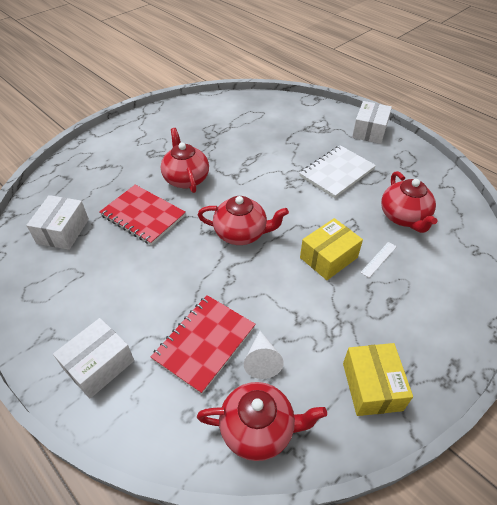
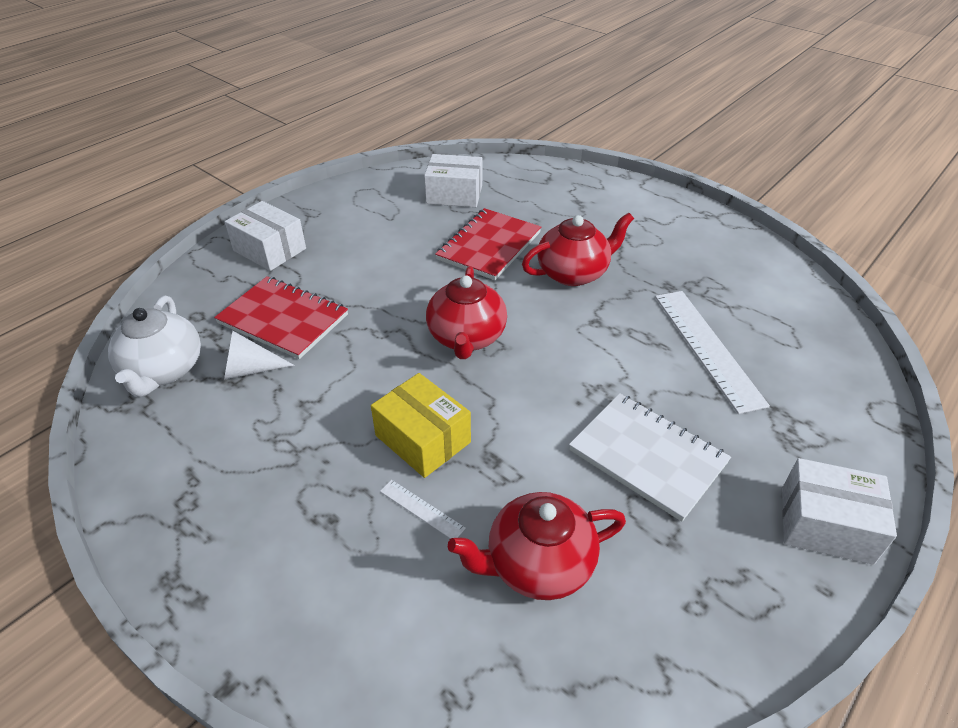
camera: 85 degrees right, 5 degrees down
(258, 429) = (164, 371): red teapot -> white teapot
(262, 140) = (707, 348): none -> white ruler
(372, 386) = (186, 481): yellow box -> none

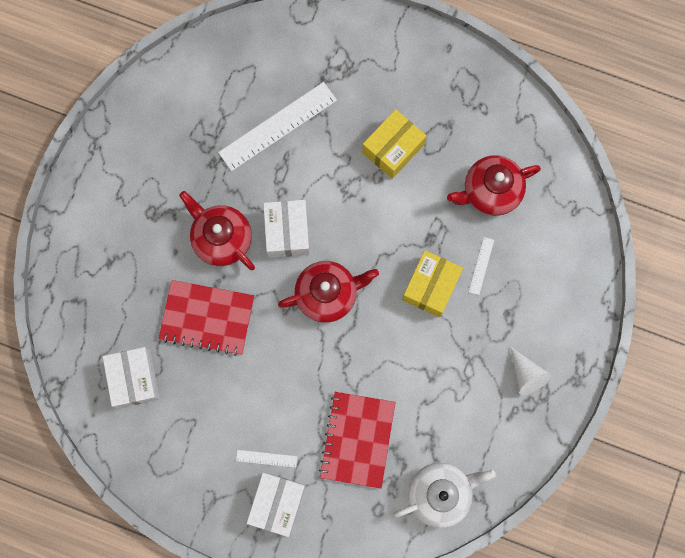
camera: 110 degrees left, 35 degrees up
(250, 369) = (416, 433): white cone -> white cone (526, 375)
(318, 252) = (266, 458): none -> white ruler
(538, 564) = (490, 191): red teapot -> red teapot turned 105 degrees clockwise
(647, 456) = (393, 148): white notebook -> yellow box
(825, 524) = (406, 48): white box -> white box (287, 232)

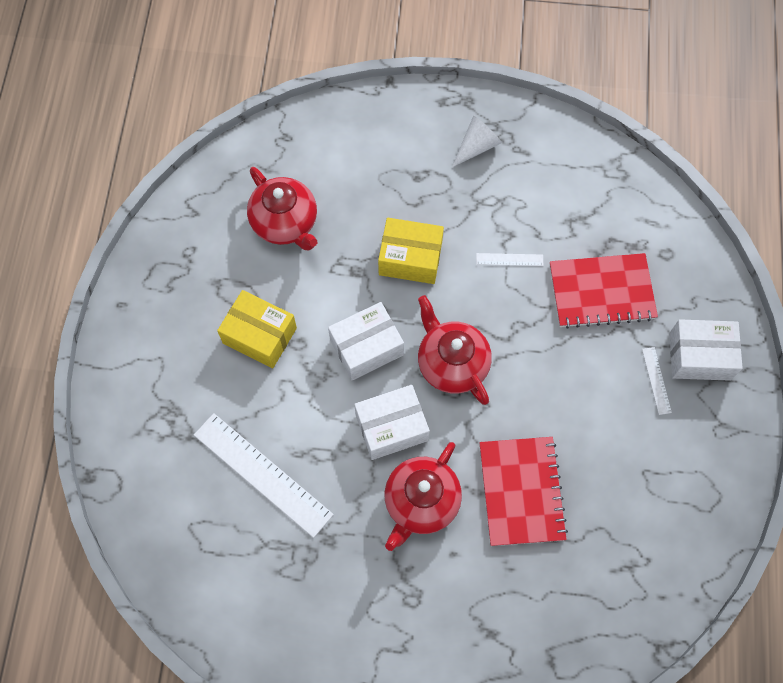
camera: 105 degrees left, 10 degrees down
(134, 379) = (621, 557): white box -> white box (366, 347)
(440, 493) = (627, 199): white teapot -> none
(481, 265) = (372, 214): white ruler -> white ruler (509, 259)

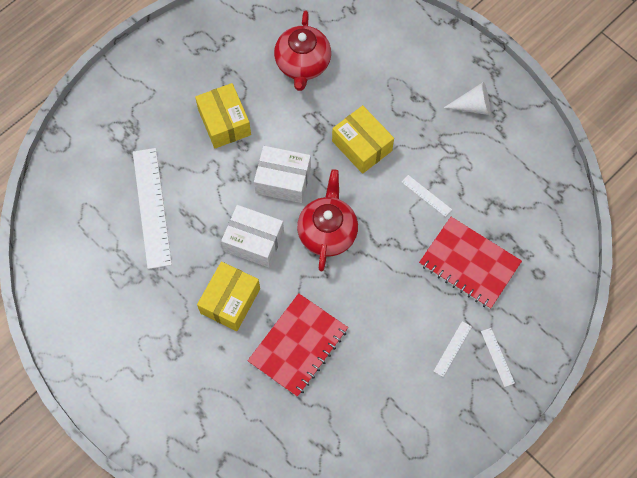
camera: 40 degrees right, 0 degrees up
(421, 502) = (230, 301): red teapot -> yellow box
(699, 356) = (497, 357): white box -> white ruler

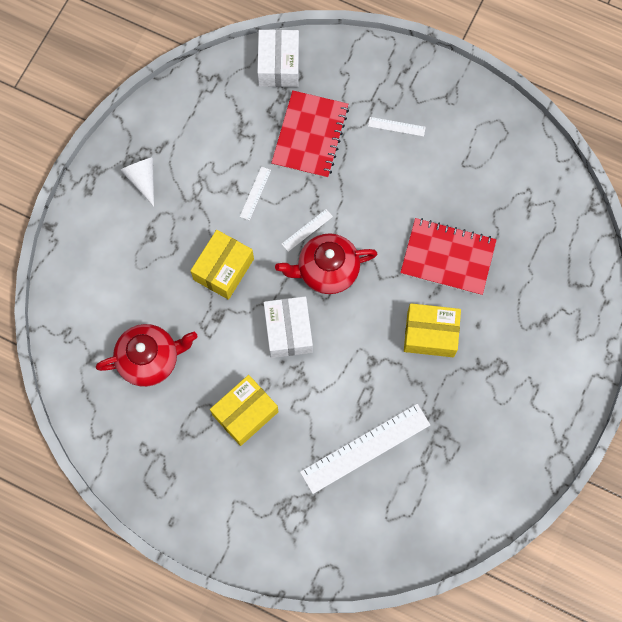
camera: 110 degrees left, 5 degrees up
(254, 241) = (362, 335): white box -> white box (279, 65)
(497, 357) = (389, 88): white ruler -> white ruler (307, 230)

